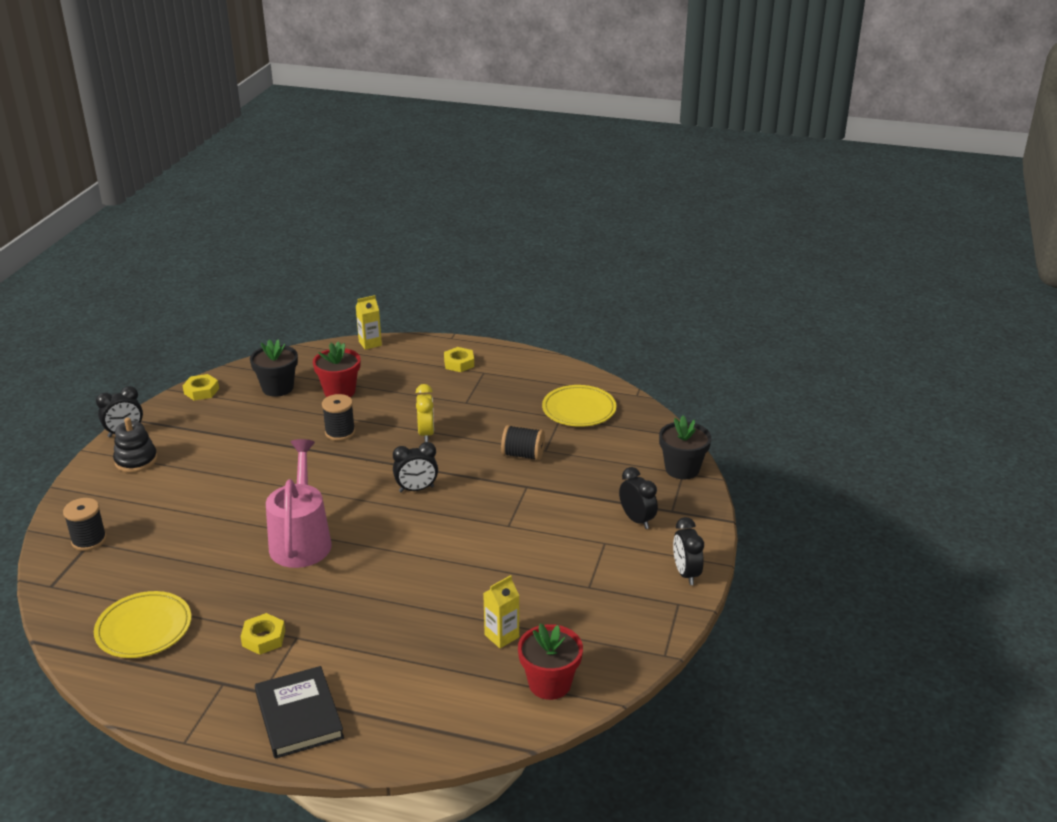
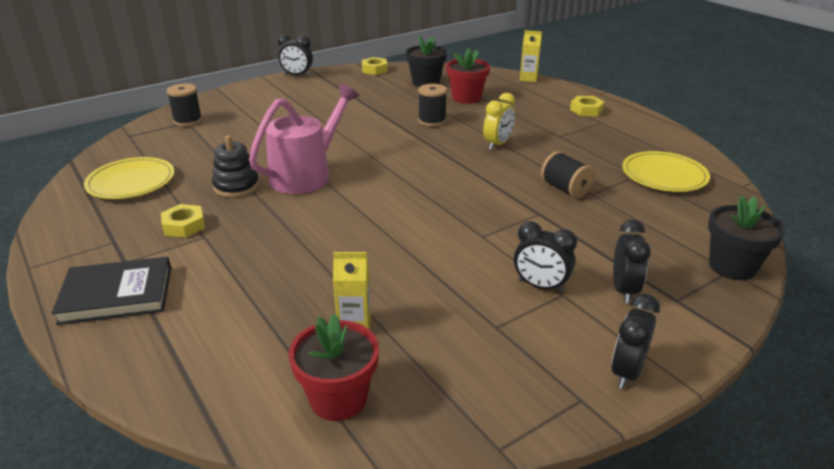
camera: 40 degrees right, 0 degrees up
(136, 460) = (280, 91): black stacking toy -> black stacking toy (236, 186)
(299, 715) = (117, 295): black book -> black book turned 60 degrees clockwise
(416, 489) = (439, 177): black clock -> black clock (540, 286)

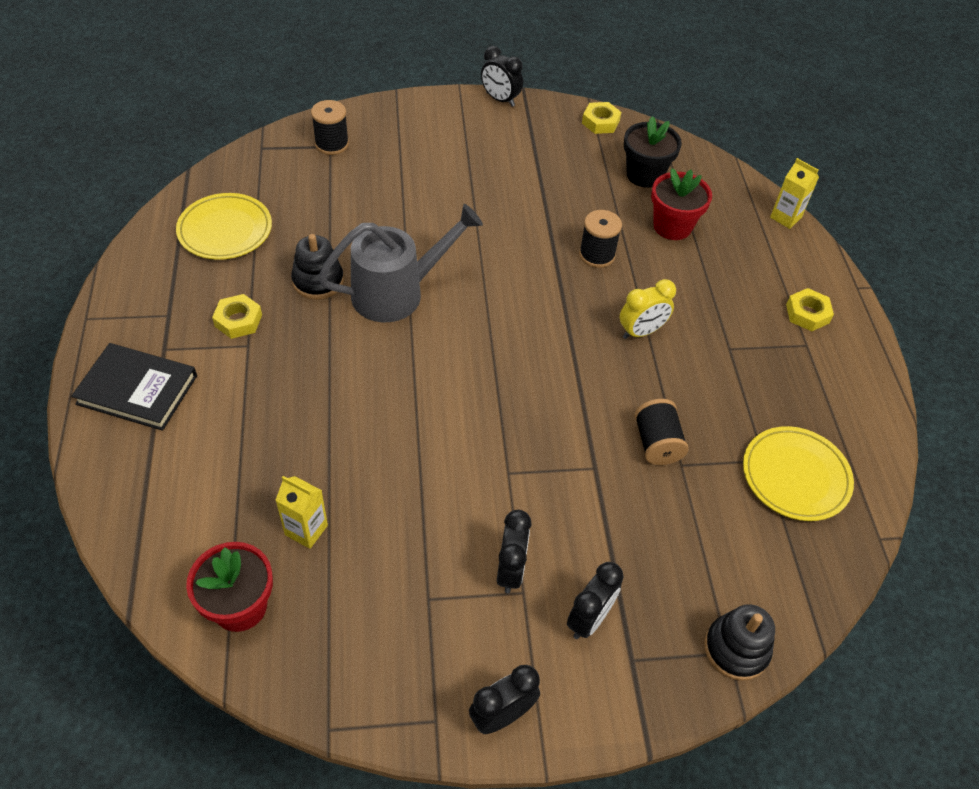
camera: 25 degrees right, 20 degrees up
(307, 174) = (398, 292): pink watering can -> grey watering can
(540, 286) = (510, 570): black clock -> black clock turned 135 degrees counterclockwise
(732, 266) = (736, 649): black flower pot -> black stacking toy

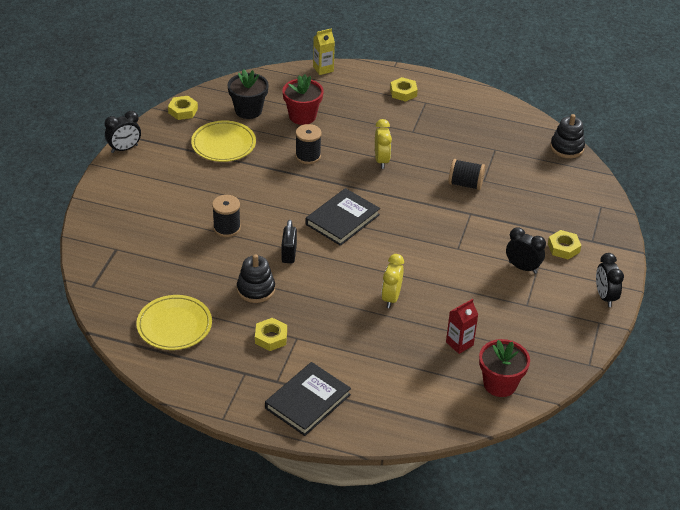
camera: 65 degrees left, 10 degrees down
(306, 530) = (459, 343): yellow carton -> red carton
(332, 144) = (115, 247): black spool -> black spool (227, 228)
(365, 422) = (391, 298): none -> yellow clock
(398, 292) = (289, 254): grey watering can -> black padlock
(494, 325) = (342, 219): none -> black book
(589, 619) = (563, 248): black clock -> yellow nut
(736, 649) = (600, 203): black stacking toy -> black stacking toy (567, 148)
(795, 476) = (510, 143): yellow plate -> yellow plate (223, 144)

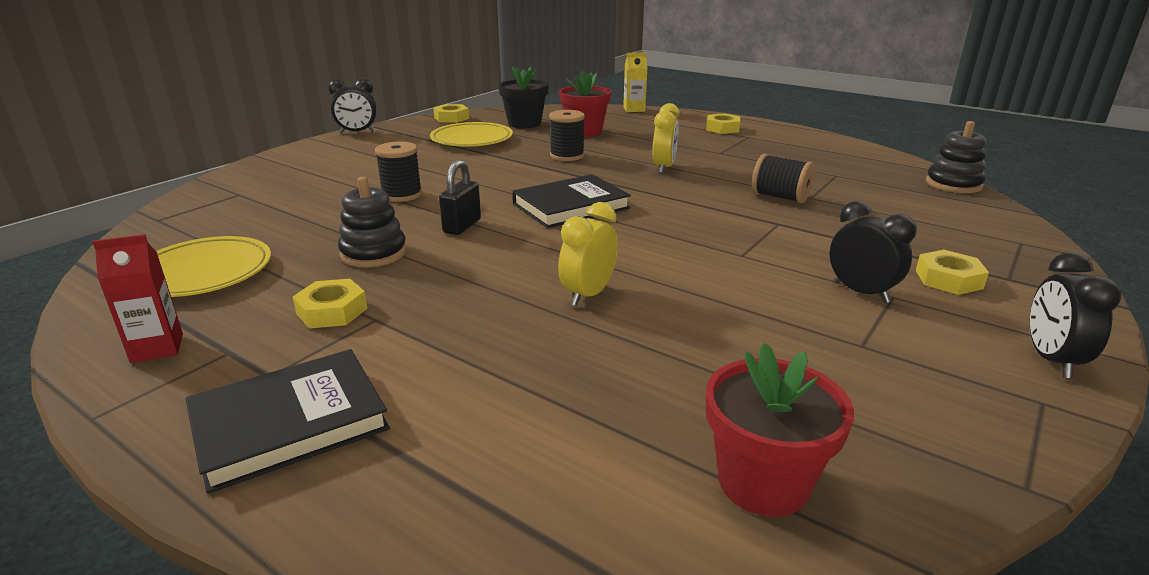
camera: 20 degrees right, 15 degrees down
(459, 343) = (690, 382): red carton -> red carton (157, 348)

